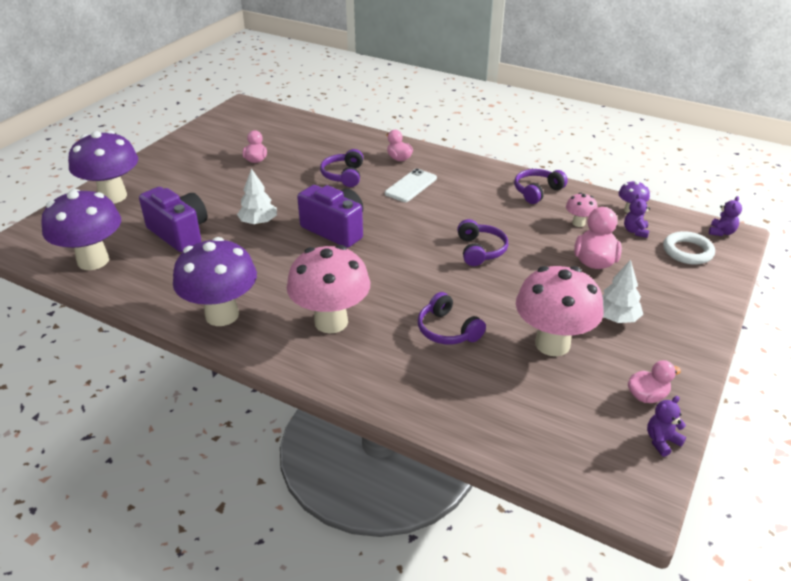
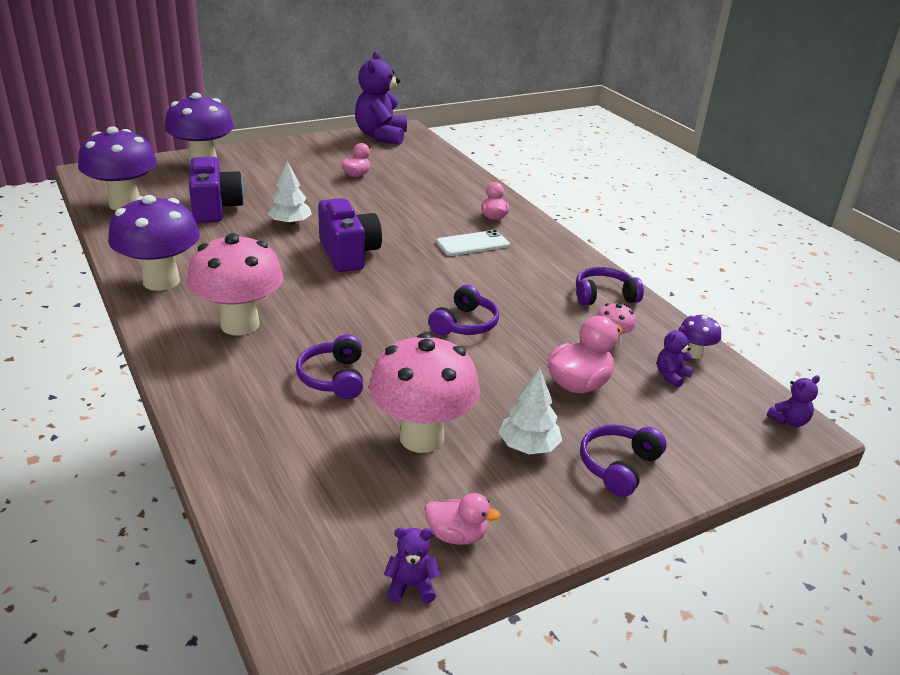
camera: 30 degrees right, 5 degrees down
(231, 118) = (381, 136): none -> purple teddy bear
(344, 175) = (419, 213): purple headphones -> purple headphones (619, 466)
(687, 251) = (712, 421): white ring -> none

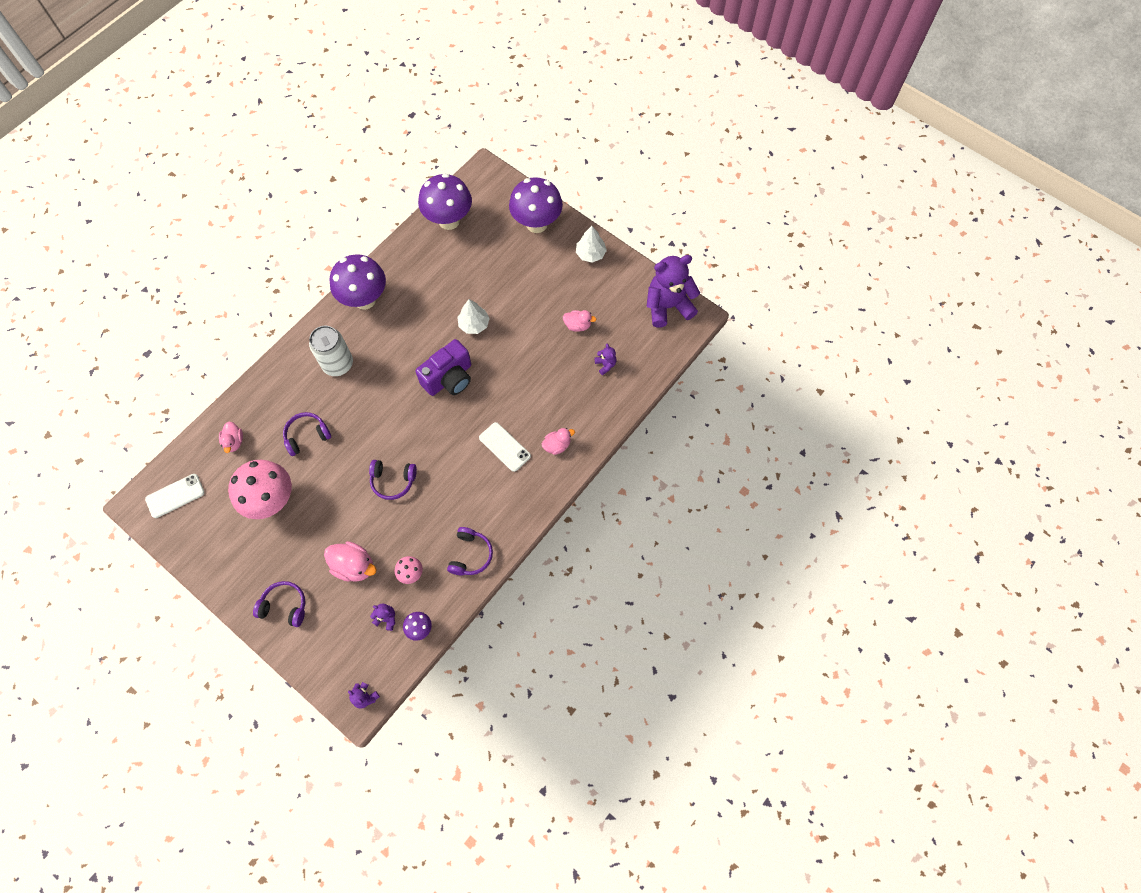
camera: 70 degrees right, 35 degrees up
(215, 208) = (471, 271): purple camera -> none
(240, 325) = (338, 364): pink mushroom -> white can
(327, 558) = (175, 496): none -> white phone
(411, 586) = (170, 536): purple teddy bear -> purple teddy bear (605, 365)
(456, 535) = (206, 544): pink duck -> pink duck (234, 441)
(528, 446) = (284, 555): white tree -> white tree (590, 254)
(604, 296) = (470, 555): purple headphones -> purple headphones turned 45 degrees clockwise

